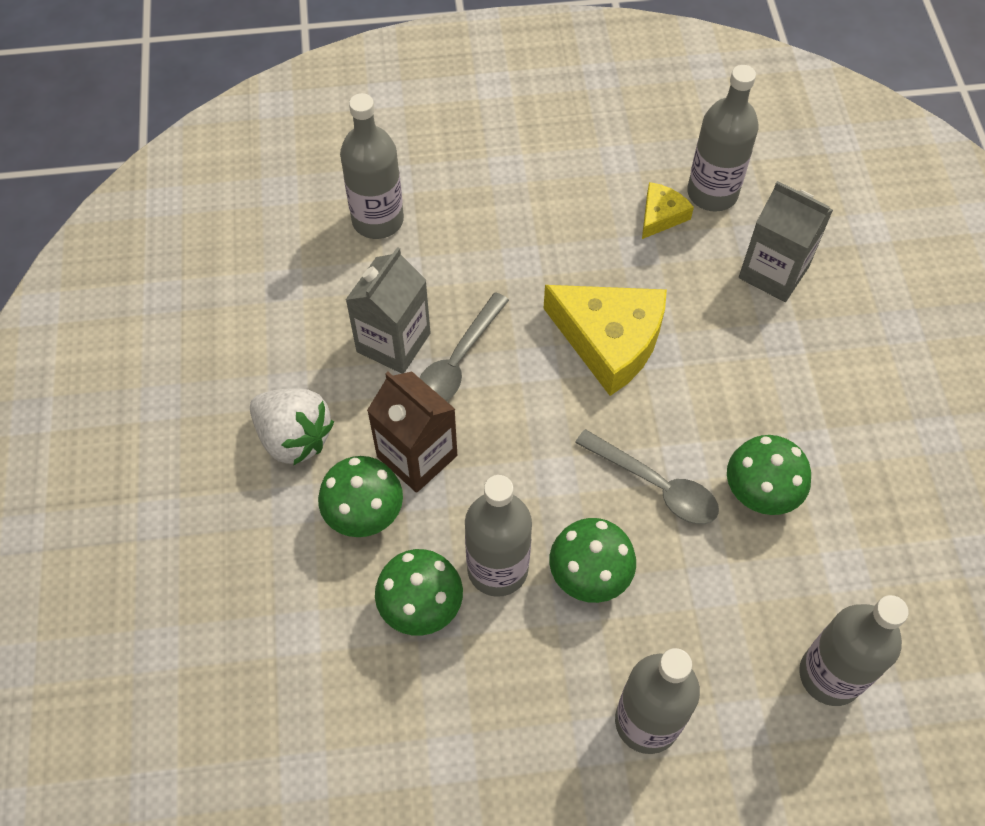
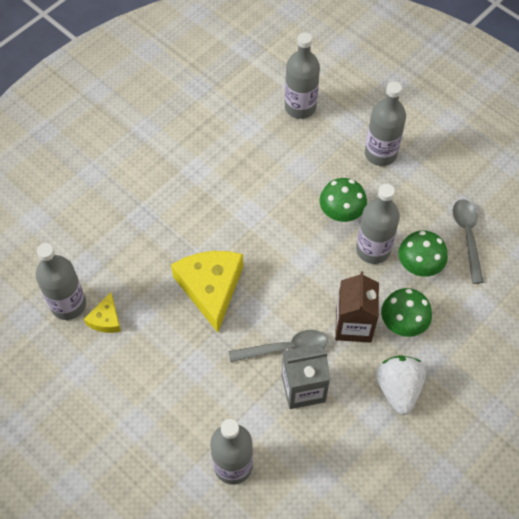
camera: 130 degrees left, 0 degrees up
(655, 485) = (273, 217): grey spoon -> grey spoon (467, 236)
(661, 215) = (106, 319): yellow cheese -> yellow cheese turned 75 degrees counterclockwise
(760, 493) = (239, 176): green mushroom -> none
(773, 272) = (102, 243): grey carton -> none

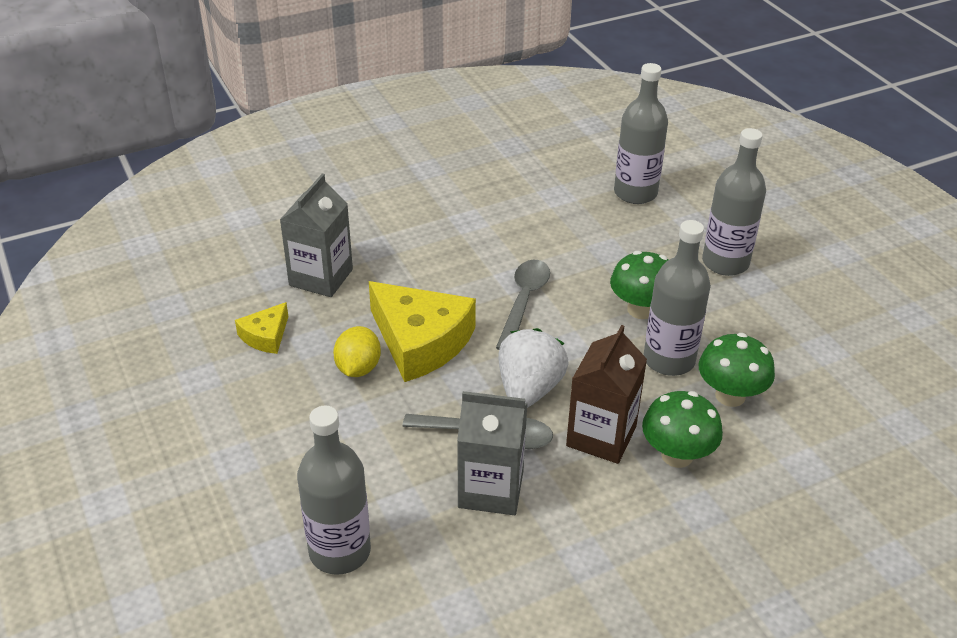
camera: 20 degrees right, 20 degrees down
(68, 304) = (229, 309): grey bottle -> none
(118, 256) = (321, 277): none -> grey carton
(180, 324) = (358, 368): none -> yellow lemon
(210, 288) = (420, 341): yellow cheese -> yellow cheese turned 120 degrees clockwise
(398, 389) = (634, 533): white strawberry -> white strawberry (529, 389)
(467, 236) = (818, 382): grey spoon -> grey spoon (524, 302)

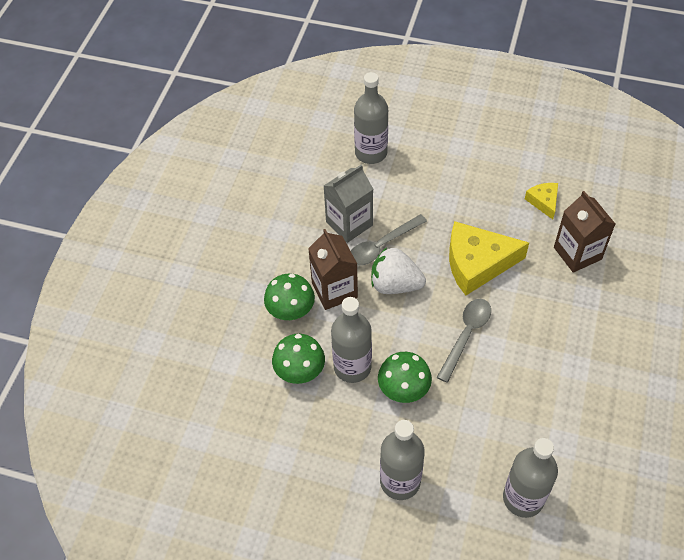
camera: 135 degrees right, 15 degrees up
(321, 277) = (577, 253): grey carton -> brown carton
(358, 368) = (481, 224): yellow lemon -> none
(524, 302) = (466, 335): grey spoon -> grey spoon turned 120 degrees counterclockwise
(529, 389) = (395, 285): white strawberry -> white strawberry turned 135 degrees clockwise

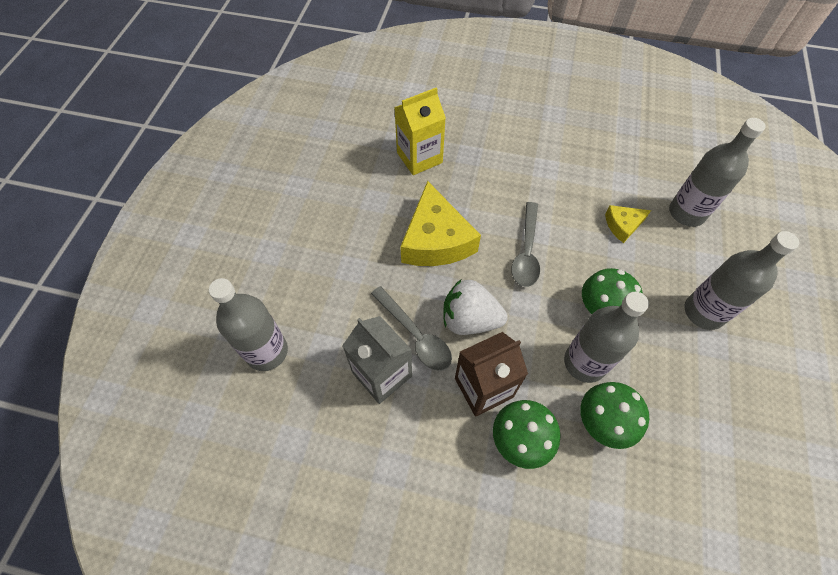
camera: 95 degrees left, 5 degrees up
(395, 285) = (469, 320): white strawberry -> white strawberry turned 90 degrees clockwise
(466, 335) = (526, 252): grey spoon -> grey spoon turned 105 degrees counterclockwise
(543, 202) = (355, 180): yellow cheese -> yellow cheese (623, 225)
(577, 253) = (419, 157): brown carton -> yellow carton

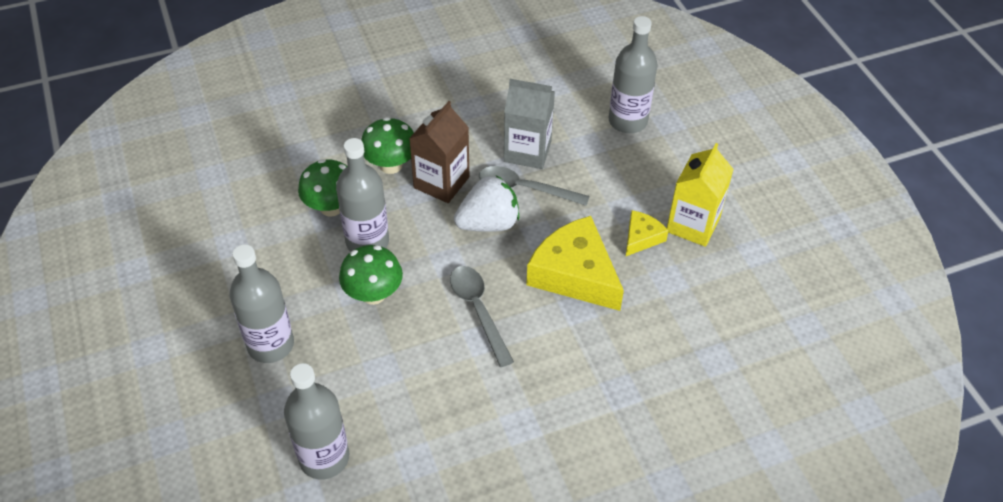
camera: 145 degrees right, 10 degrees down
(419, 157) = (671, 354): yellow carton -> yellow carton (693, 225)
(623, 225) = (392, 398): yellow cheese -> yellow cheese (641, 237)

